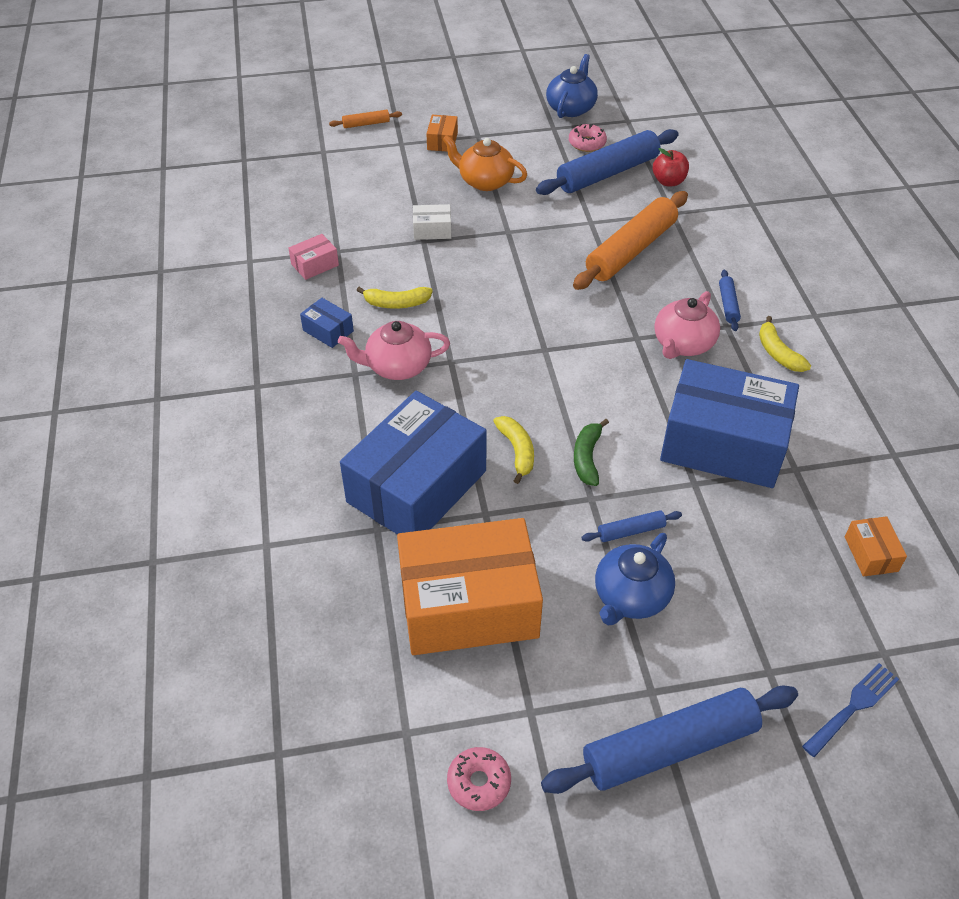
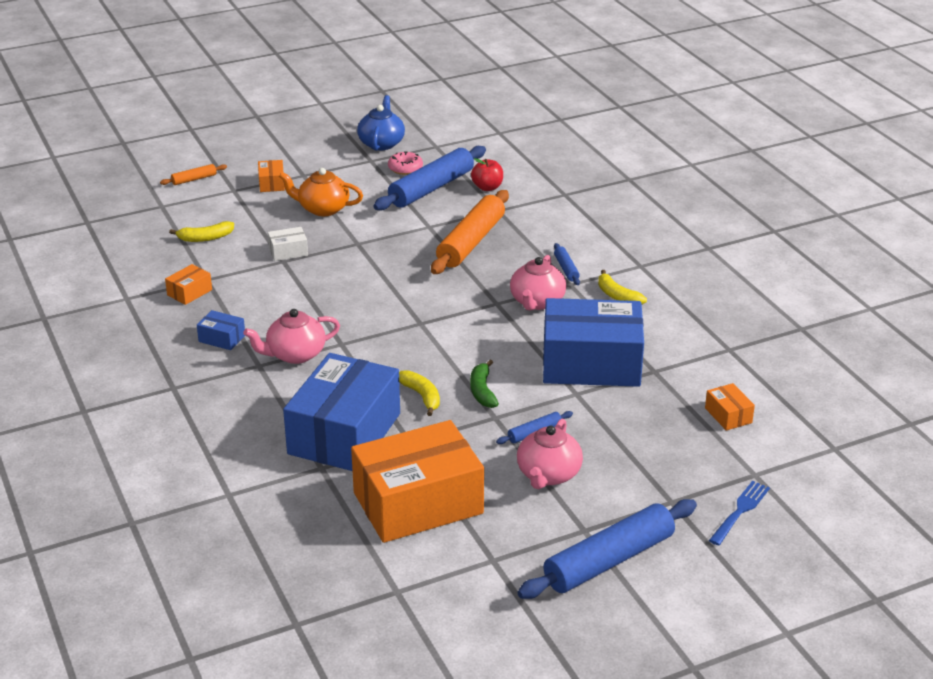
camera: 15 degrees left, 15 degrees down
(315, 265) = (189, 292): pink box -> orange box
(396, 303) = (276, 310): yellow banana -> yellow banana (205, 238)
(479, 782) = (467, 610): pink donut -> none
(630, 597) = (548, 475): blue teapot -> pink teapot

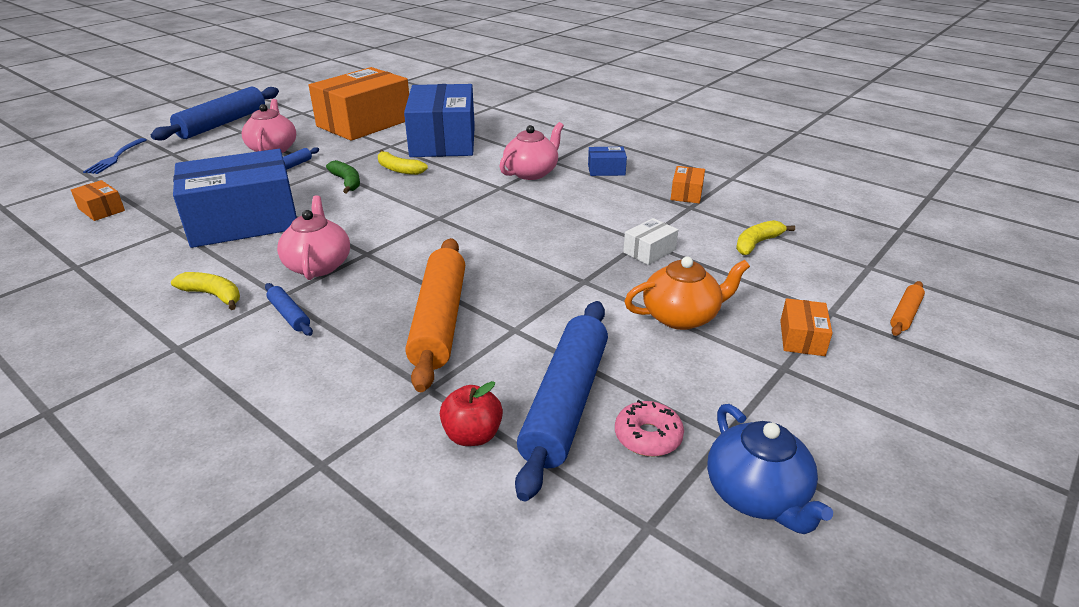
camera: 155 degrees right, 0 degrees up
(272, 183) = (802, 338): orange box -> orange box turned 45 degrees clockwise

